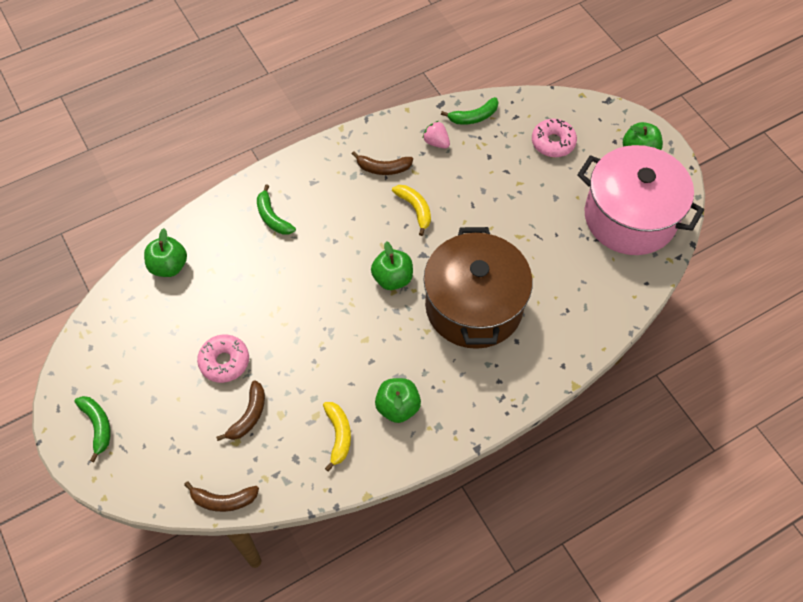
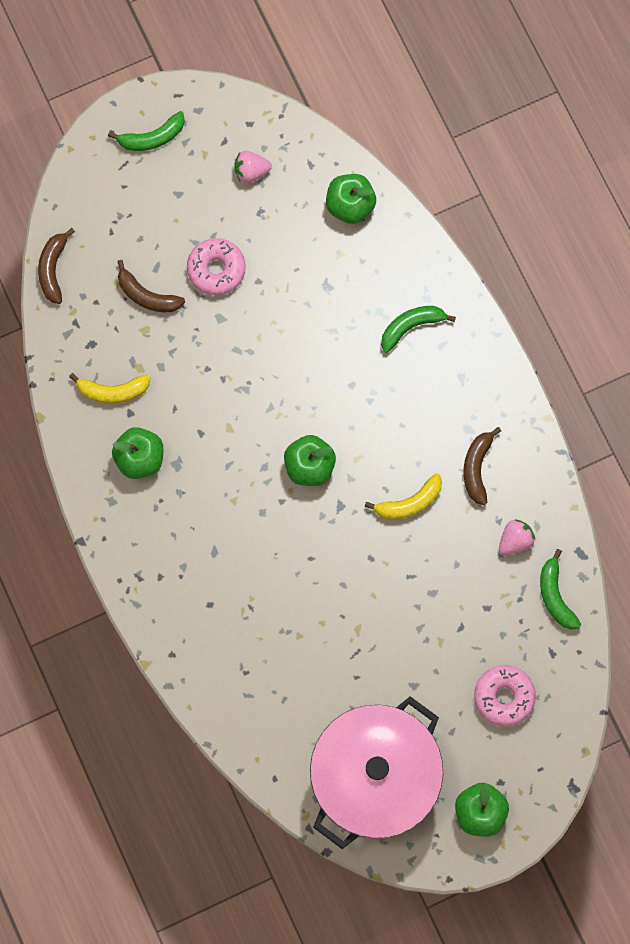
camera: 95 degrees right, 15 degrees up
(135, 342) = (251, 171): none -> pink strawberry
(474, 306) = (262, 560): brown pot -> none

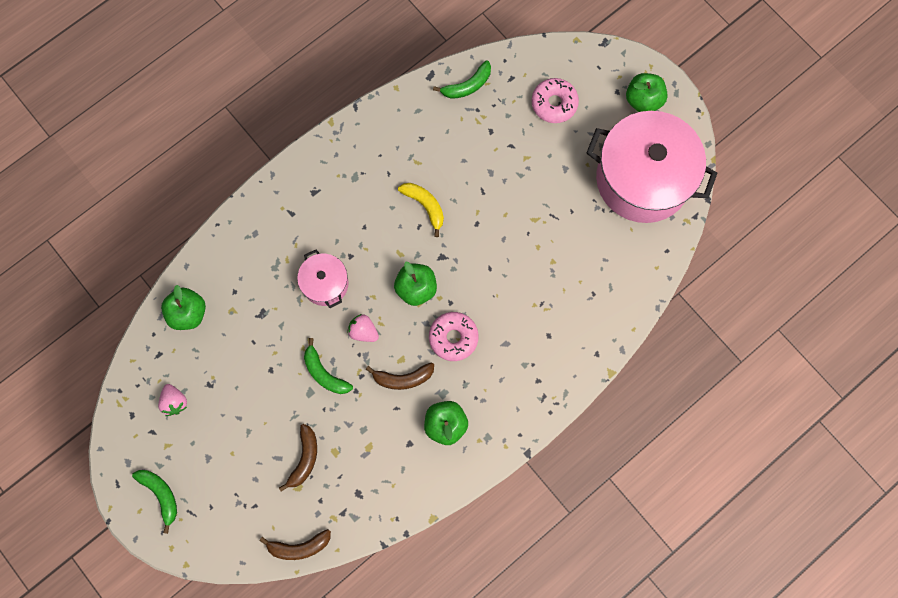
camera: 105 degrees left, 0 degrees up
(113, 391) = (394, 463): yellow banana -> none
(216, 269) = (268, 407): pink donut -> pink donut (453, 338)
(343, 364) = (325, 284): none -> pink pot
(411, 327) = (281, 240): green banana -> green banana (324, 373)
(477, 468) = (384, 163): brown banana -> brown banana (403, 378)
(515, 540) = (433, 123): pink strawberry -> pink strawberry (363, 331)

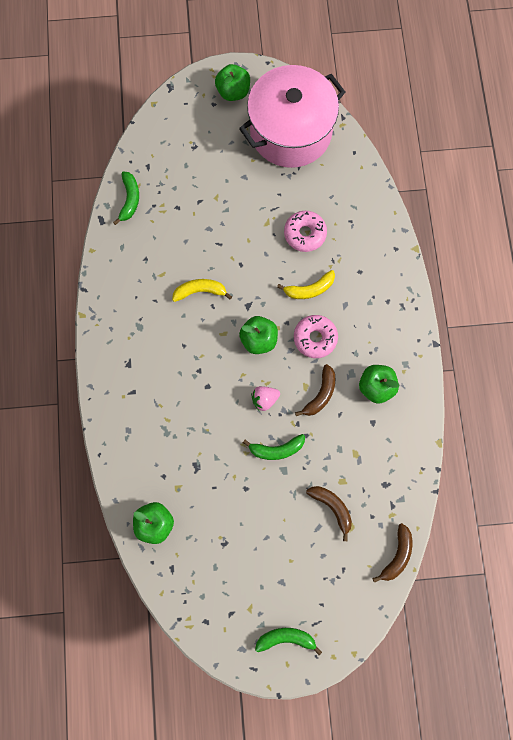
camera: 55 degrees left, 0 degrees up
(175, 402) = (219, 580): pink strawberry -> none
(325, 284) = (207, 403): pink pot -> none
(497, 301) = (309, 289): none -> yellow banana
(554, 104) = (190, 151): pink donut -> pink donut (305, 234)

